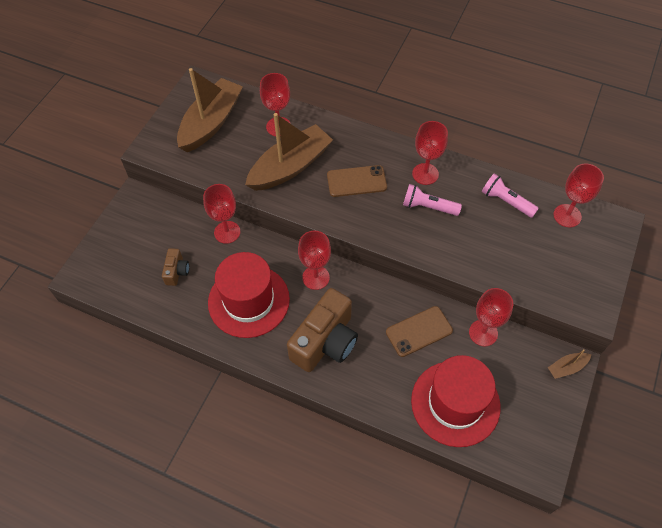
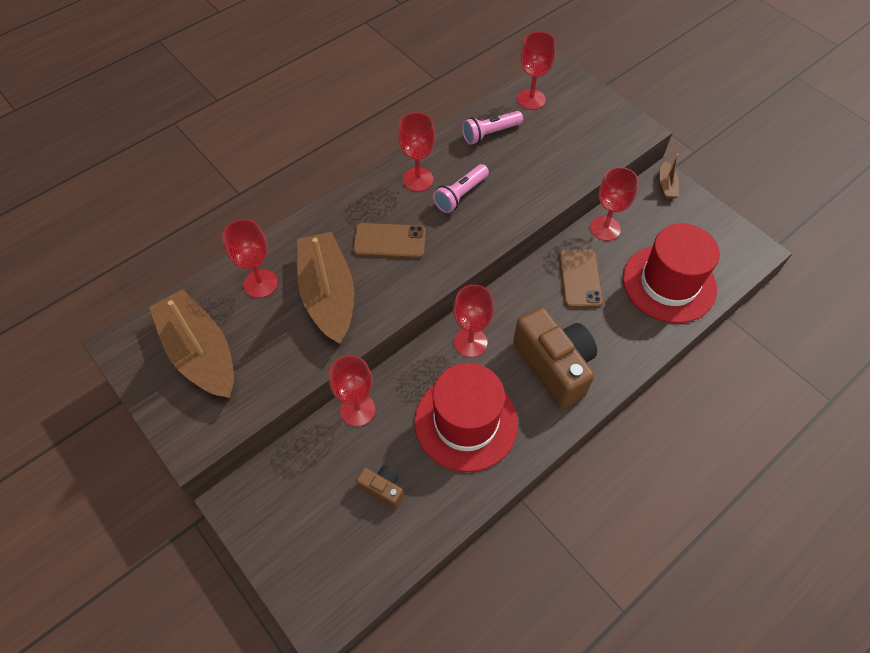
camera: 65 degrees left, 0 degrees up
(356, 181) = (389, 241): brown phone -> brown phone turned 75 degrees clockwise

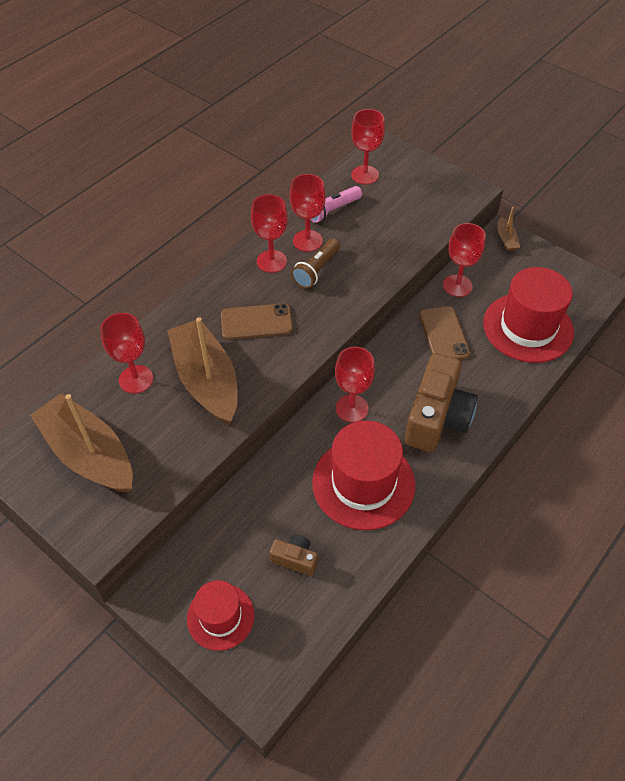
camera: 10 degrees left, 5 degrees down
(299, 534) = (220, 616): none -> red hat
(357, 410) = (254, 488): red goblet -> red goblet (307, 241)
(460, 195) = (316, 270): pink flashlight -> brown flashlight
(554, 365) = (437, 418): brown camera -> brown camera turned 60 degrees clockwise

